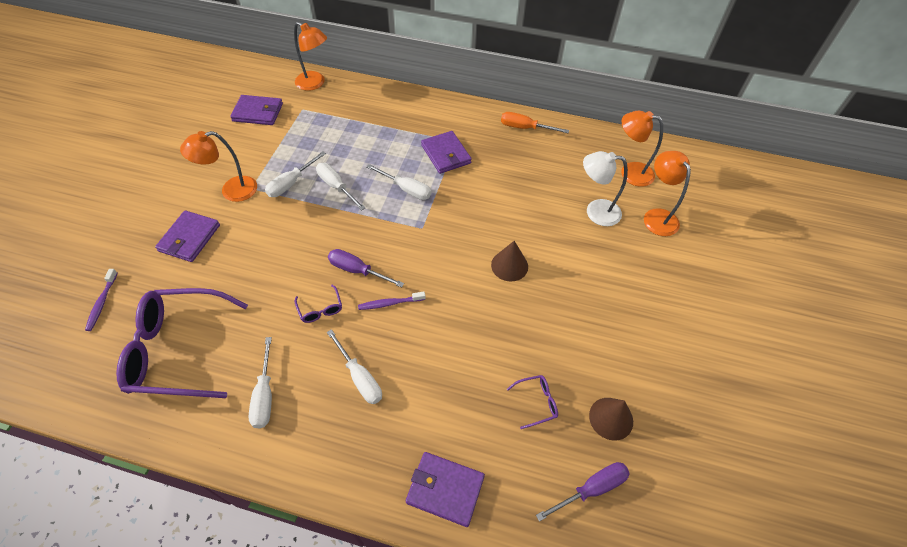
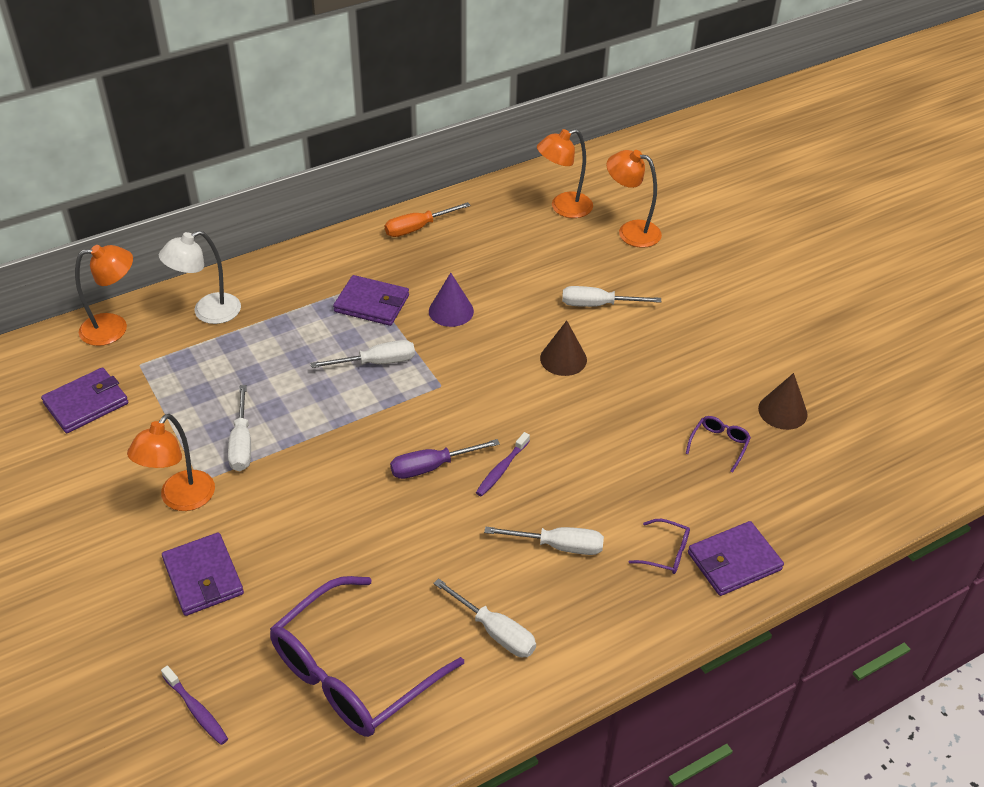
camera: 45 degrees left, 10 degrees down
(320, 309) = (444, 525): purple glasses -> purple glasses (666, 553)
(336, 186) = (298, 411): white screwdriver -> white screwdriver (597, 305)
(482, 188) = (451, 311): none -> purple cone
(591, 489) = (828, 469): purple screwdriver -> none
(595, 211) = (577, 261): white lamp -> white lamp (208, 312)

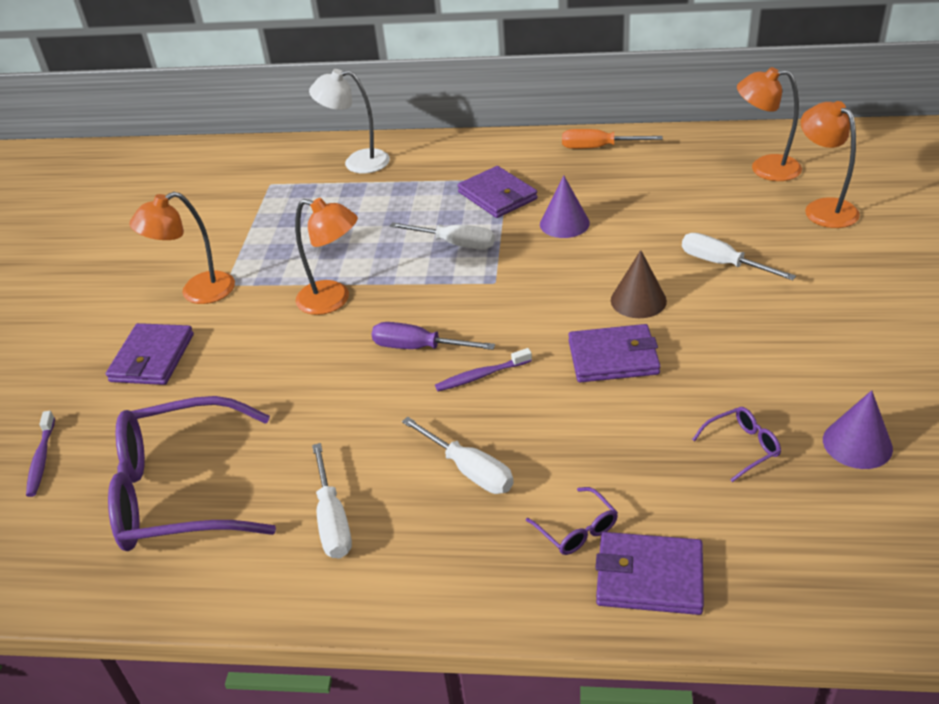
camera: 40 degrees right, 5 degrees down
(86, 403) = (206, 199): purple wallet -> purple wallet (613, 357)
(114, 328) = (278, 153): orange lamp -> orange lamp (333, 300)
(242, 443) = (283, 268): white screwdriver -> none
(782, 411) = (857, 444): brown cone -> purple cone

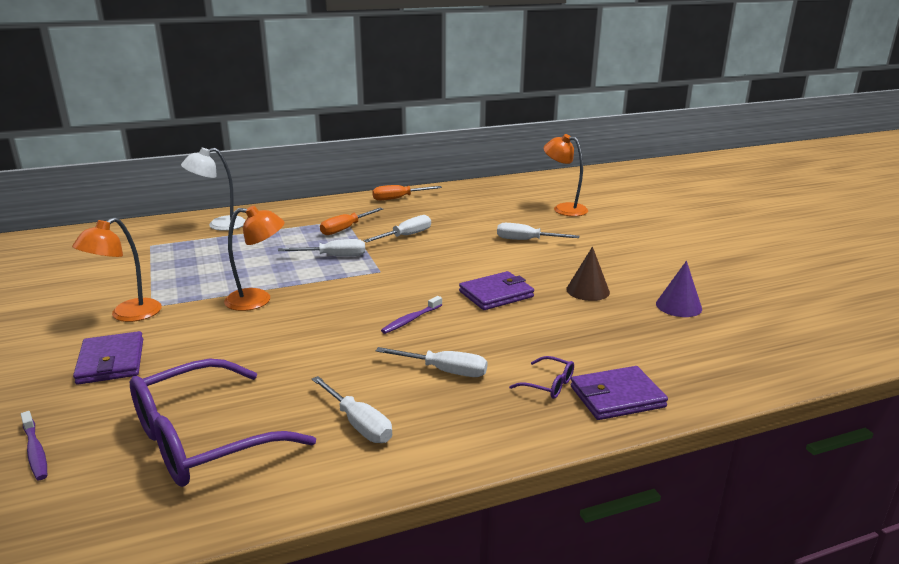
camera: 30 degrees left, 15 degrees down
(418, 348) = (350, 314): purple screwdriver -> none
(497, 196) = (345, 229): purple wallet -> orange screwdriver
(564, 223) = (406, 236): purple cone -> white screwdriver
(638, 300) = (488, 264): brown cone -> brown cone (587, 290)
(742, 447) = (615, 321): purple glasses -> none
(765, 168) = (514, 196): orange lamp -> none

